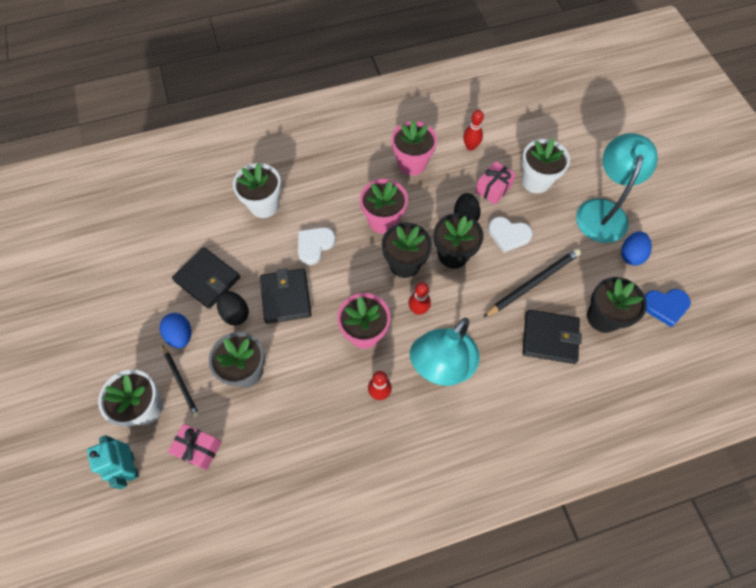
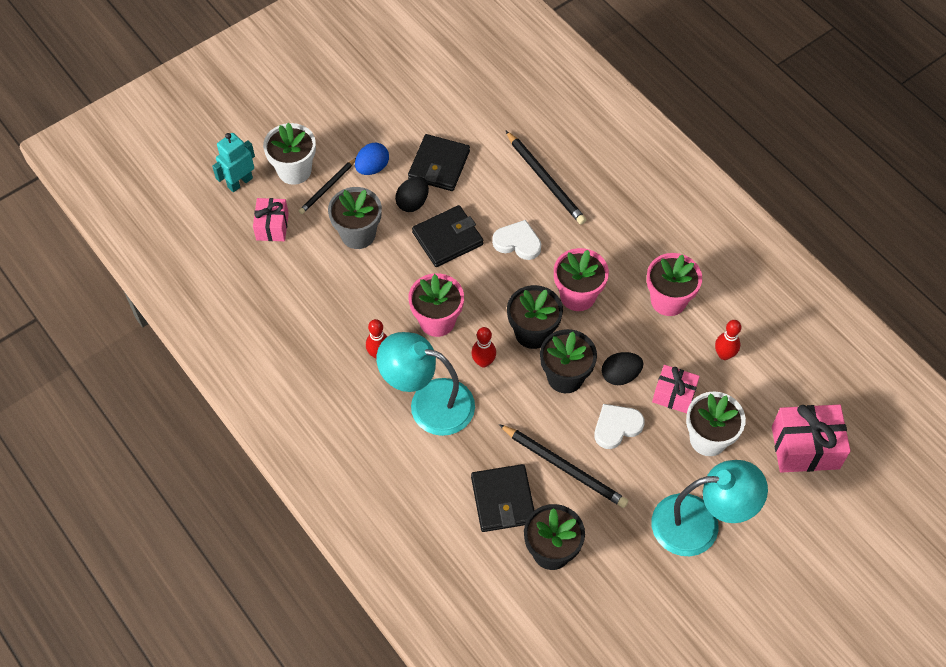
camera: 70 degrees right, 5 degrees down
(264, 205) = (545, 179): white flower pot -> black pencil
(508, 235) = (616, 427): white heart -> white heart turned 60 degrees clockwise
(559, 128) = (805, 447): none -> pink gift
(631, 255) = (650, 567): blue egg -> none
(665, 306) = (595, 617): blue heart -> none

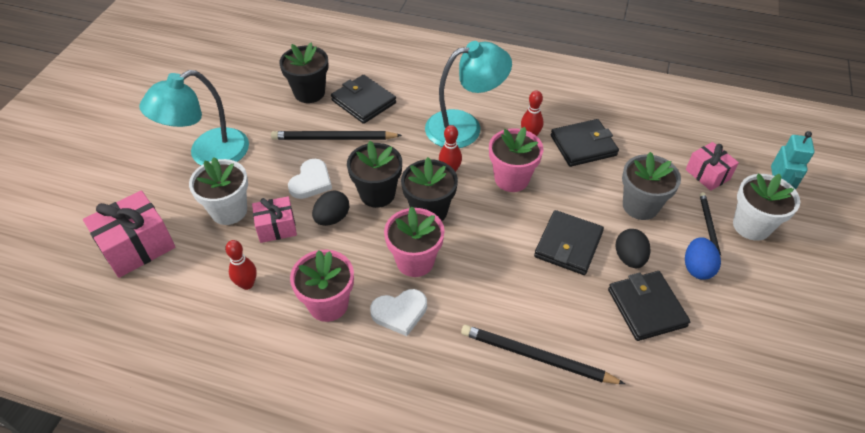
camera: 145 degrees right, 10 degrees down
(342, 315) = (583, 145): none -> black wallet
(517, 242) = (506, 277): white heart -> white heart (400, 313)

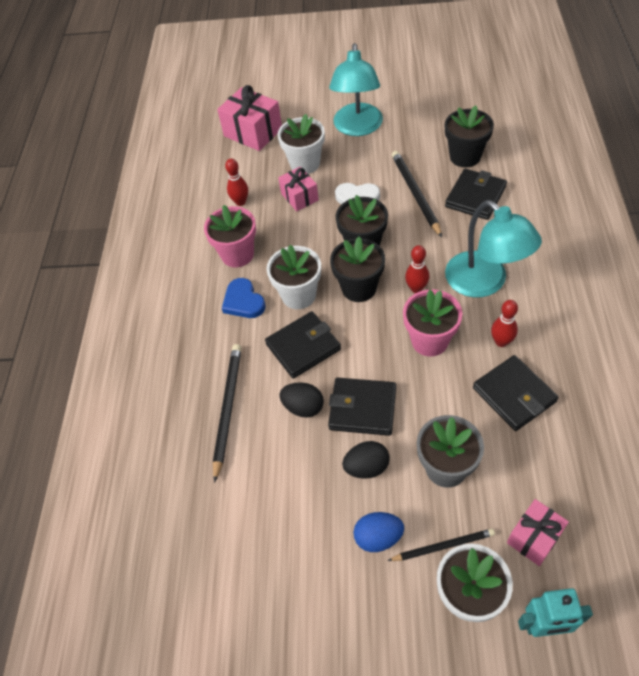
camera: 80 degrees right, 5 degrees up
(208, 154) = (357, 128): turquoise lamp -> turquoise lamp turned 120 degrees counterclockwise
(332, 218) = (323, 226): black egg -> black egg (303, 407)
(400, 313) = (243, 301): white heart -> blue heart
(415, 261) = (298, 295): pink flower pot -> white flower pot
(646, 307) = (309, 492): black wallet -> black wallet (303, 347)

